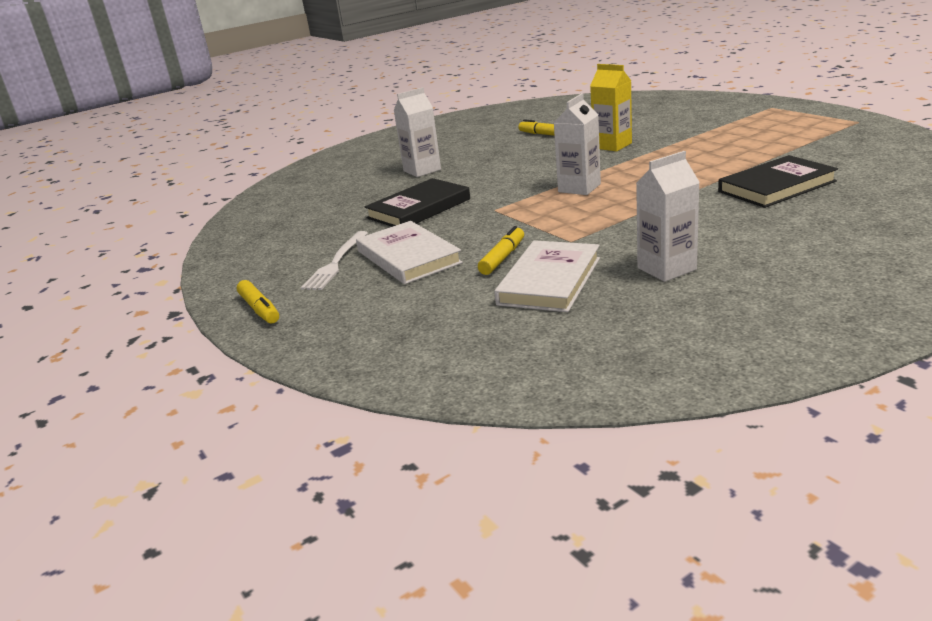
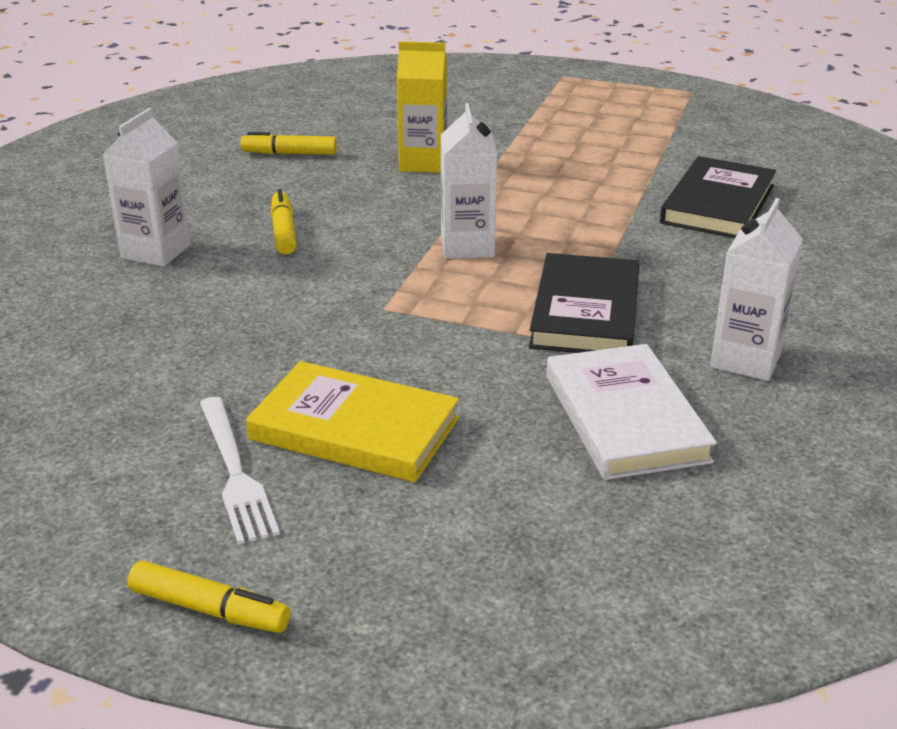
camera: 40 degrees left, 5 degrees up
(408, 257) = (354, 429): white book -> yellow book
(419, 208) = (250, 330): black book -> black book (586, 312)
(503, 258) = (508, 394): yellow marker -> yellow marker (284, 231)

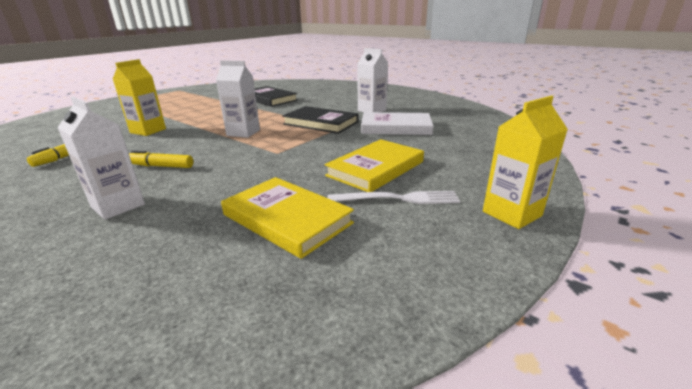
camera: 70 degrees left, 5 degrees down
(146, 382) = (286, 219): none -> yellow book
(210, 609) = (512, 214): yellow marker -> yellow carton

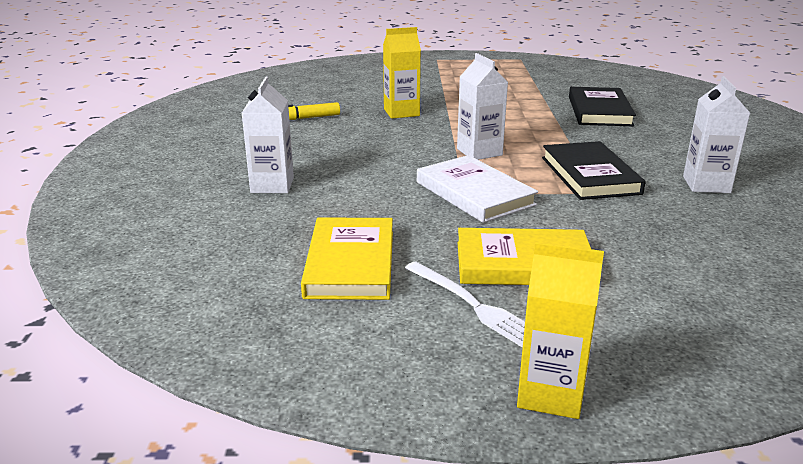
camera: 50 degrees right, 0 degrees up
(161, 166) = (350, 161): yellow marker -> none
(395, 127) = (677, 226): white book -> white book (474, 193)

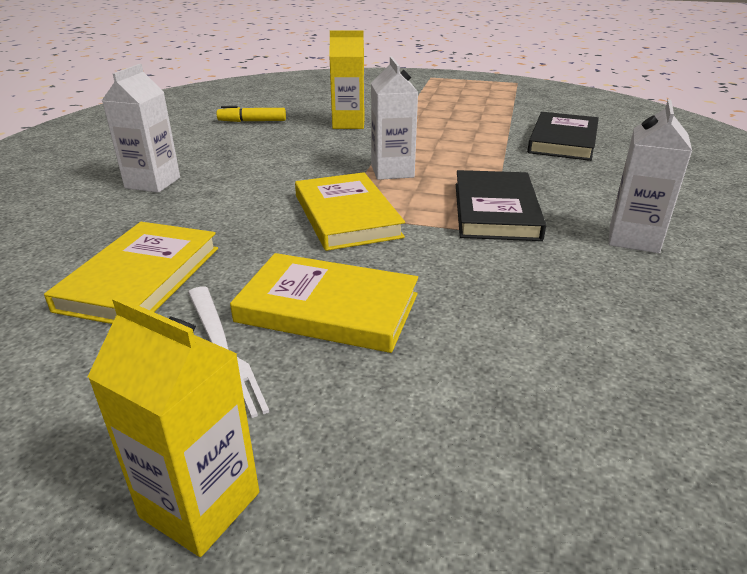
camera: 15 degrees right, 5 degrees up
(474, 193) = (346, 216): white book -> yellow book

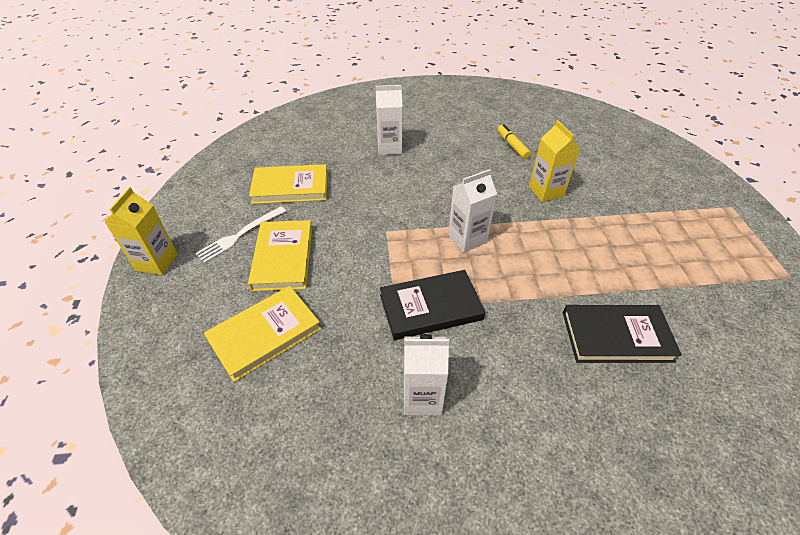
camera: 70 degrees right, 15 degrees up
(346, 216) = (386, 235): yellow book -> yellow book (264, 334)

